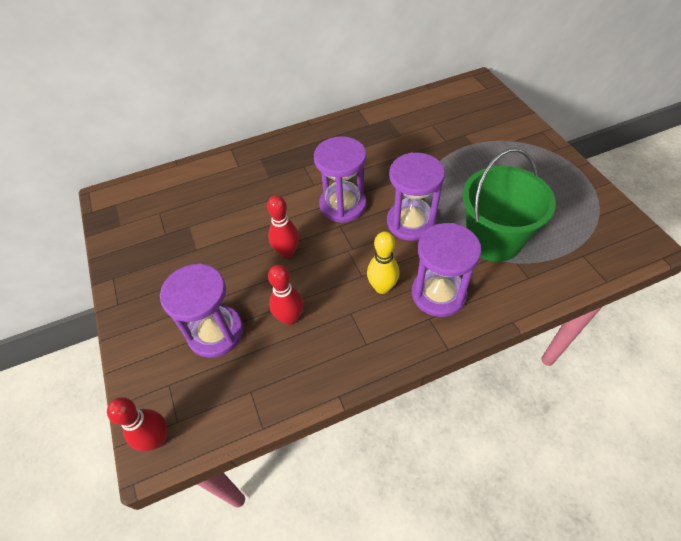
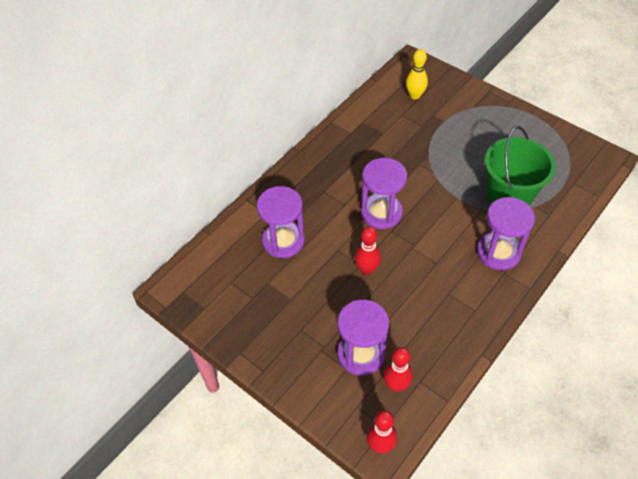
camera: 30 degrees left, 0 degrees up
(290, 318) = (408, 317): red bowling pin -> red bowling pin (396, 385)
(382, 287) = (457, 265): yellow bowling pin -> yellow bowling pin (415, 95)
(411, 222) = (442, 206): purple hourglass -> purple hourglass (283, 241)

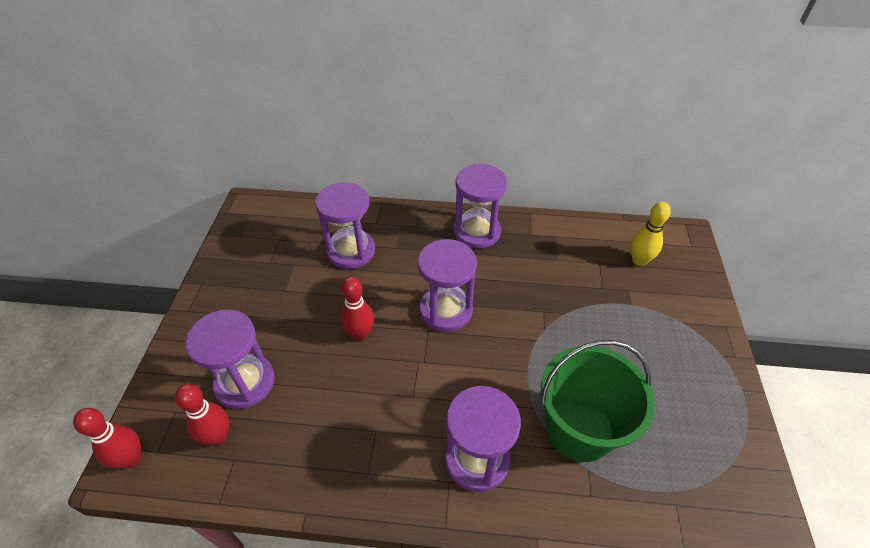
camera: 55 degrees right, 5 degrees down
(324, 160) = (477, 232): none -> purple hourglass

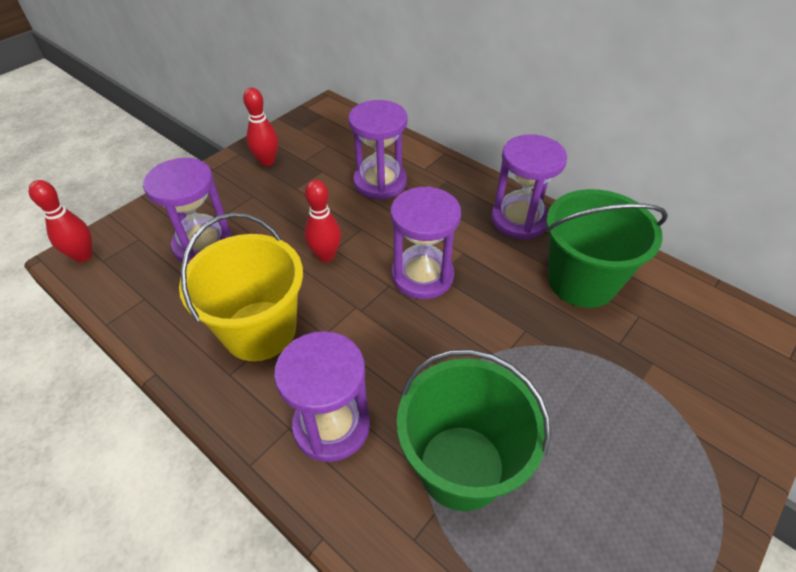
camera: 35 degrees right, 0 degrees up
(218, 436) = (149, 274): red bowling pin -> red bowling pin (267, 161)
(361, 424) = (260, 330): none -> yellow bucket
(550, 257) = (581, 281): none -> green bucket
(639, 260) = (696, 338): yellow bowling pin -> none

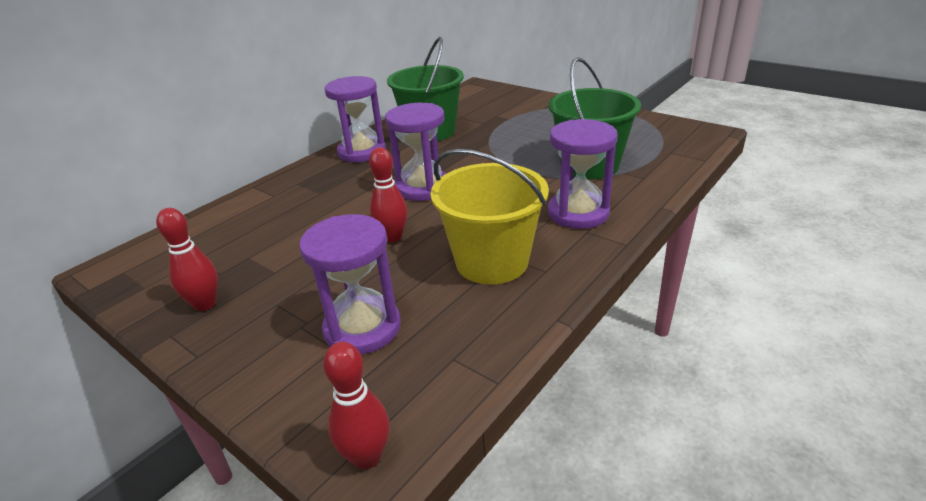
camera: 90 degrees left, 15 degrees down
(380, 182) = (286, 218): purple hourglass -> none

